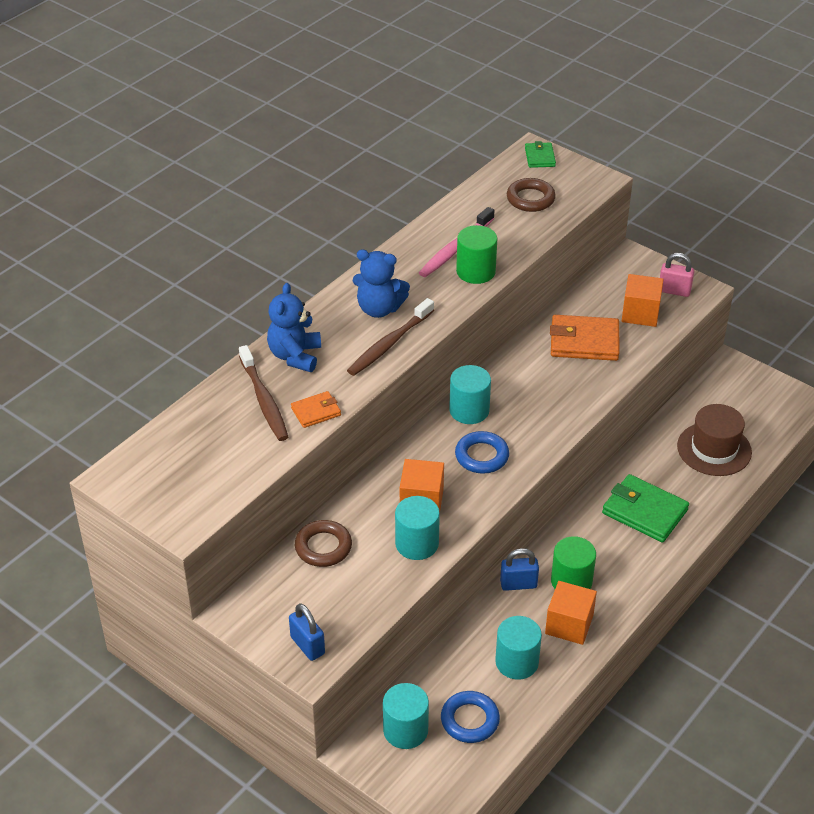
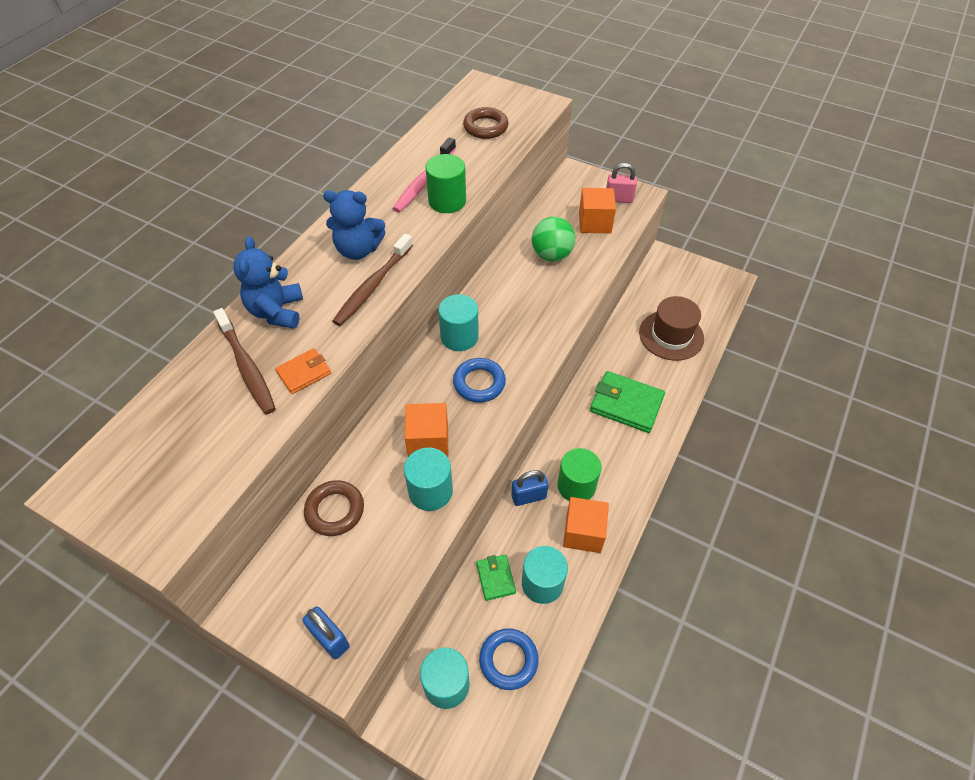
camera: 10 degrees left, 10 degrees up
(540, 157) = (486, 89): green wallet -> green wallet (495, 578)
(584, 341) = (551, 255): orange wallet -> green ball

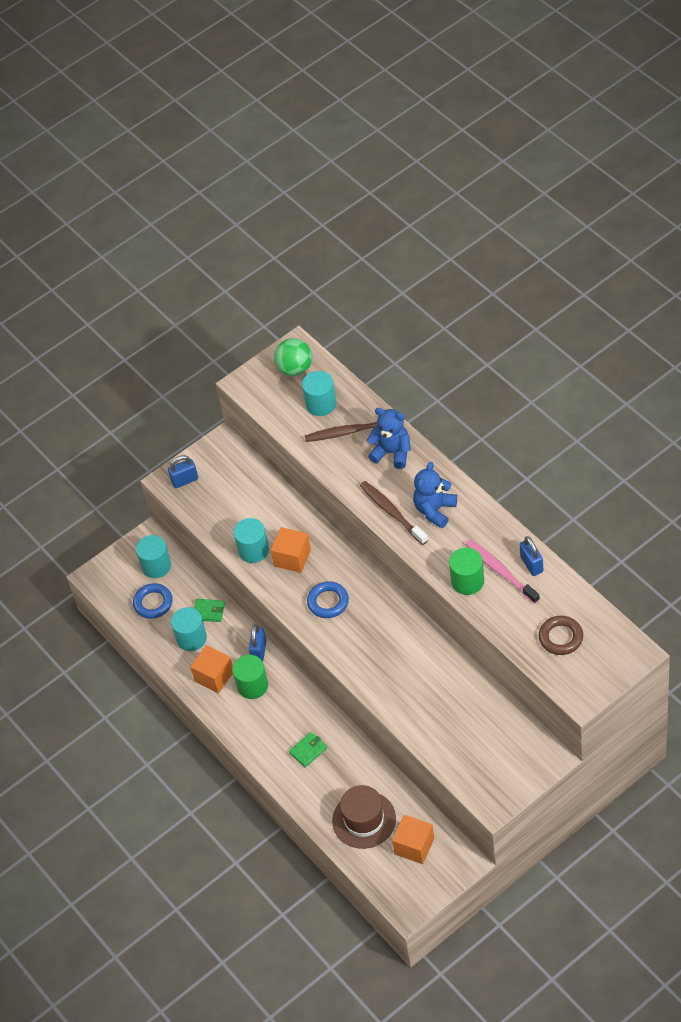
camera: 120 degrees right, 0 degrees up
(304, 373) = (330, 461): orange wallet -> none
(335, 510) = (265, 495): brown ring -> none
(407, 162) = (531, 564): none -> blue padlock
(459, 337) = (379, 601): turquoise cylinder -> turquoise cylinder (321, 404)
(551, 255) = (442, 696): green ball -> green ball (295, 369)
(594, 222) = (470, 747): orange cube -> orange cube (414, 846)
(618, 199) = (495, 782): pink padlock -> none
(626, 404) = (308, 751): green wallet -> green wallet, size x0.55

